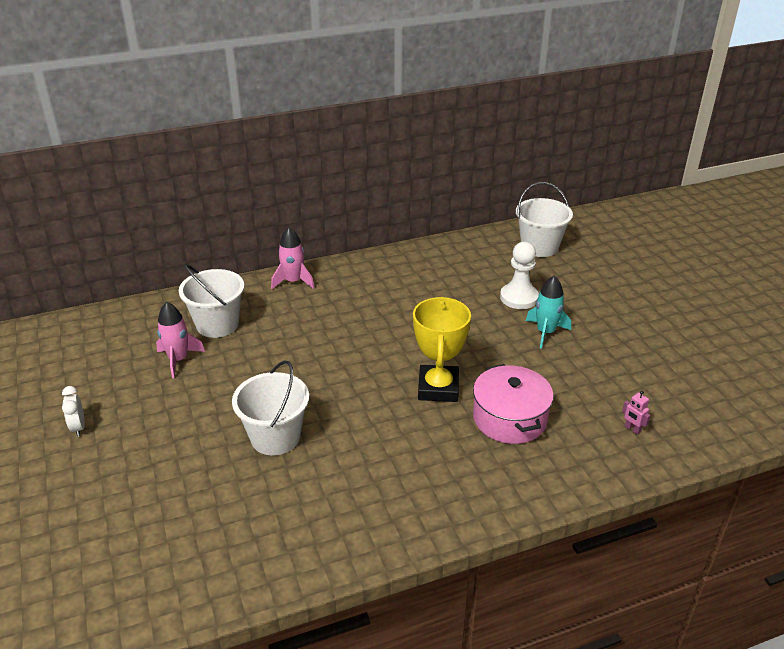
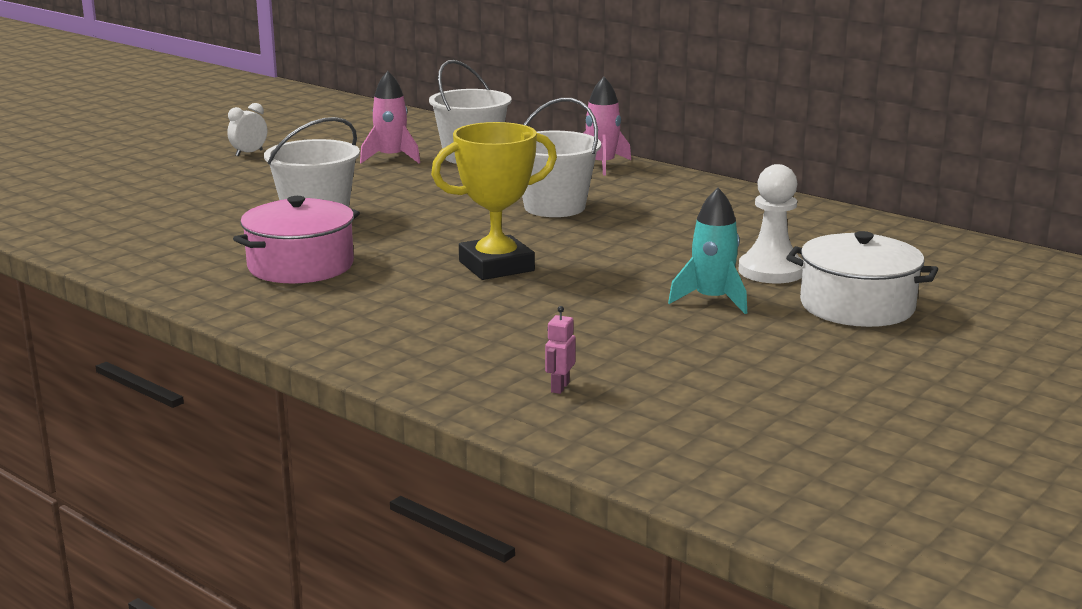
camera: 60 degrees right, 15 degrees down
(509, 418) = (486, 312): pink pot -> pink pot (300, 265)
(539, 247) = (934, 260): white bucket -> white bucket (554, 207)
(582, 293) = (857, 306): none -> white pot

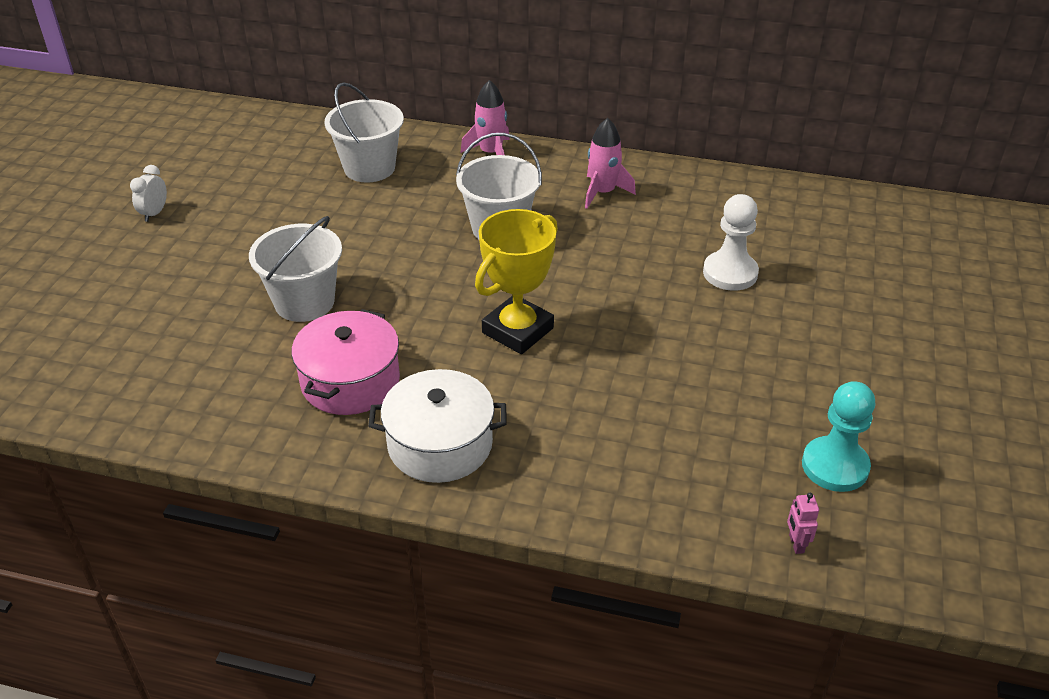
camera: 25 degrees left, 20 degrees up
(391, 158) = (298, 188): pink rocket -> pink rocket (603, 192)
(559, 387) = (692, 484): pink robot -> pink robot (796, 544)
(711, 300) = (716, 327): turquoise rocket -> none
(737, 410) = (835, 466): none -> turquoise pawn
(857, 306) = (821, 302): white pot -> white pot (440, 444)

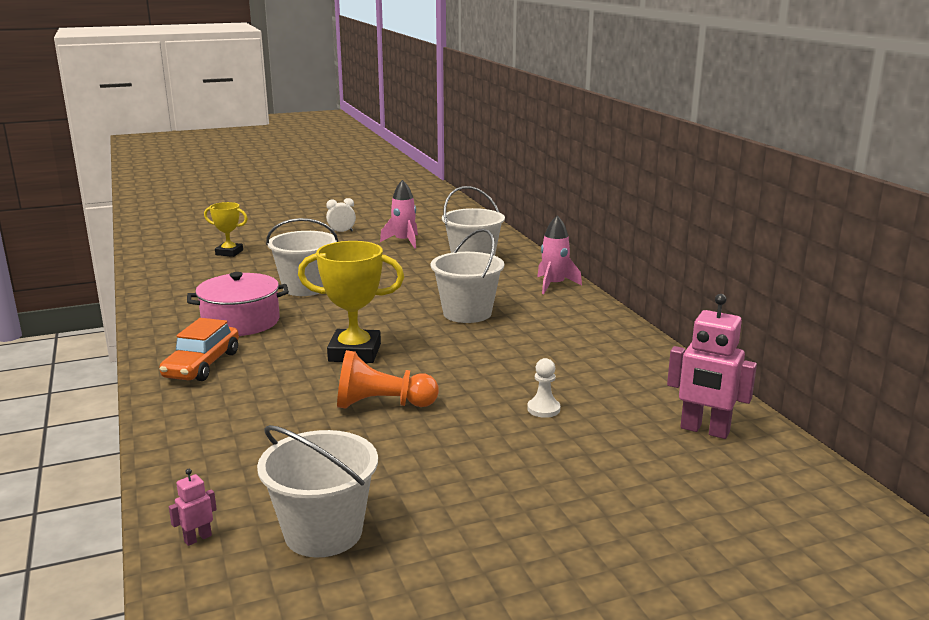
camera: 55 degrees right, 20 degrees down
(102, 321) = (229, 252): none -> yellow trophy
(440, 444) = (202, 365): white pot -> orange car
(603, 192) = (572, 332): pink rocket -> pink rocket (404, 241)
(645, 355) = (382, 404): none -> orange pawn
(730, 273) = (543, 409): white pawn -> white pawn, size x0.57
(824, 218) = (704, 430): none -> pink robot
(835, 466) = (323, 532): turquoise pawn -> white bucket

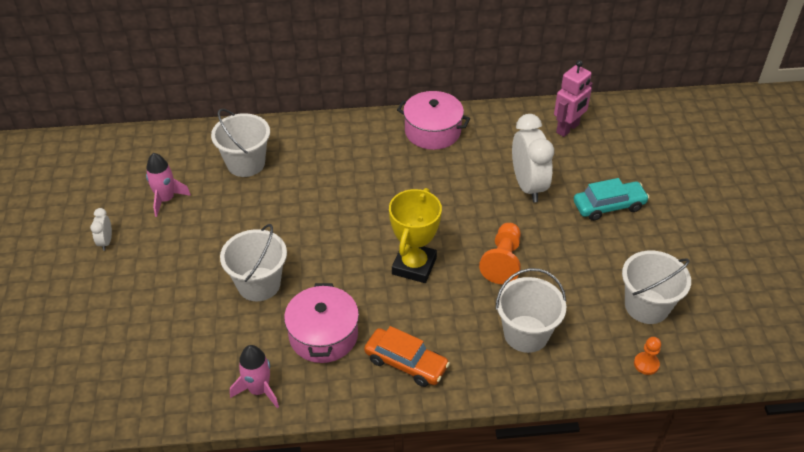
camera: 75 degrees left, 25 degrees up
(197, 538) = (646, 364): pink robot -> orange pawn
(229, 252) = (120, 340): yellow trophy -> none
(467, 313) = (363, 190): white bucket -> white bucket (526, 334)
(543, 409) = (528, 186): white pawn -> white clock
(543, 481) = (609, 206): none -> turquoise car
(554, 285) = (326, 130): pink rocket -> pink rocket (258, 390)
(604, 337) = (432, 131): none -> pink pot

